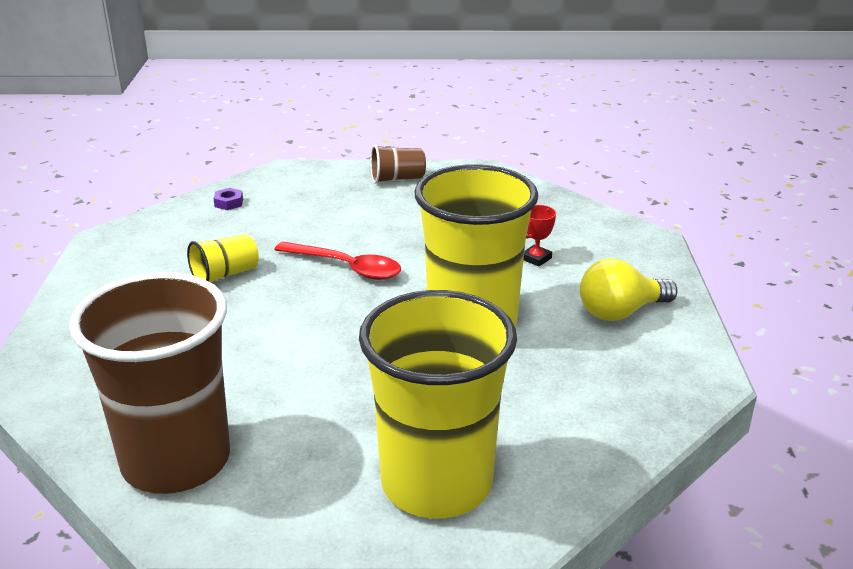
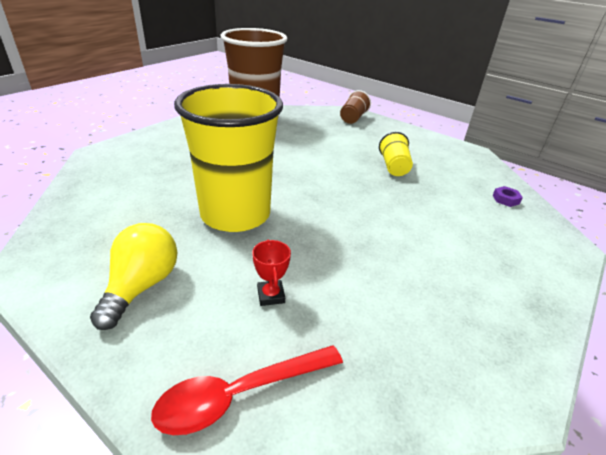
camera: 125 degrees right, 5 degrees up
(346, 267) = (360, 203): red spoon -> red spoon (240, 394)
(397, 179) = (518, 303): brown cup -> brown cup (353, 118)
(436, 483) = (152, 149): yellow cup -> none

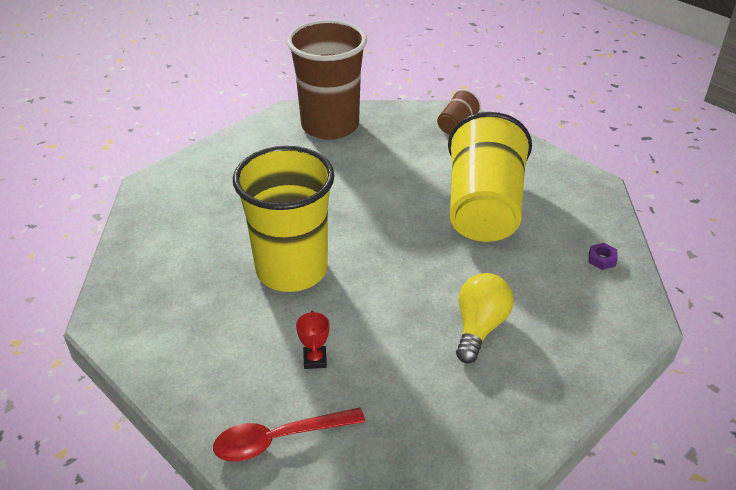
camera: 10 degrees right, 5 degrees up
(142, 286) = (201, 344): yellow light bulb -> yellow light bulb (479, 327)
(394, 167) = (484, 208): yellow cup -> yellow cup, size x2.32

